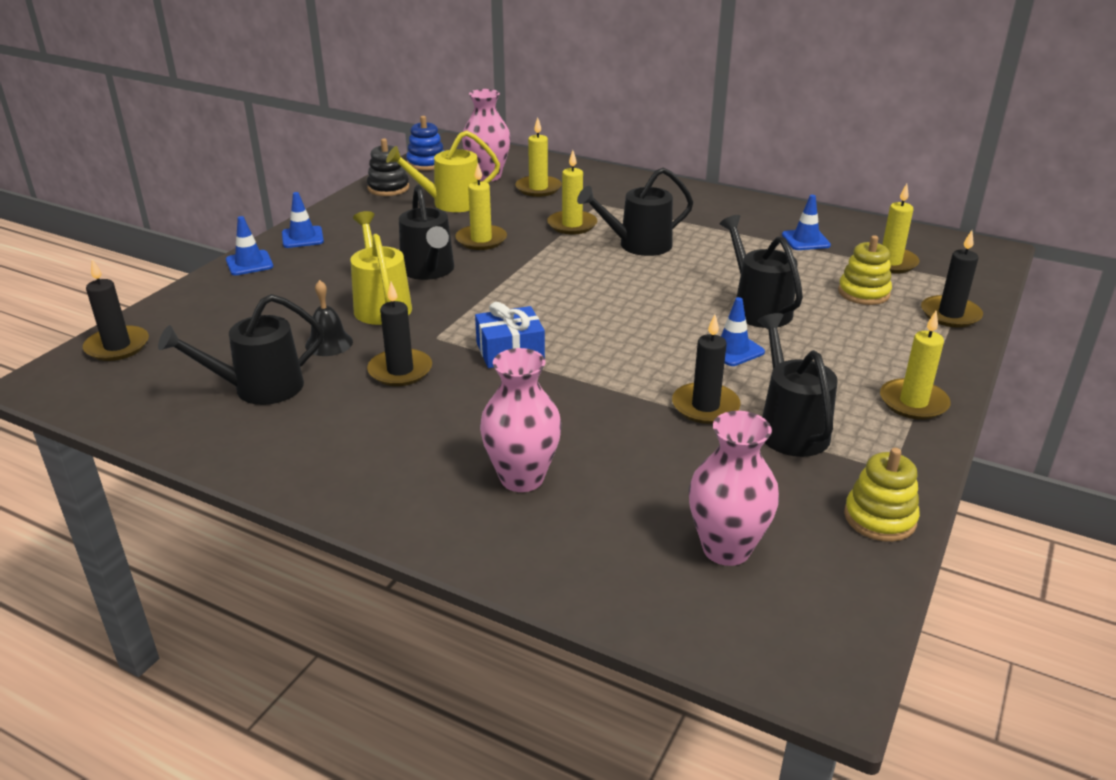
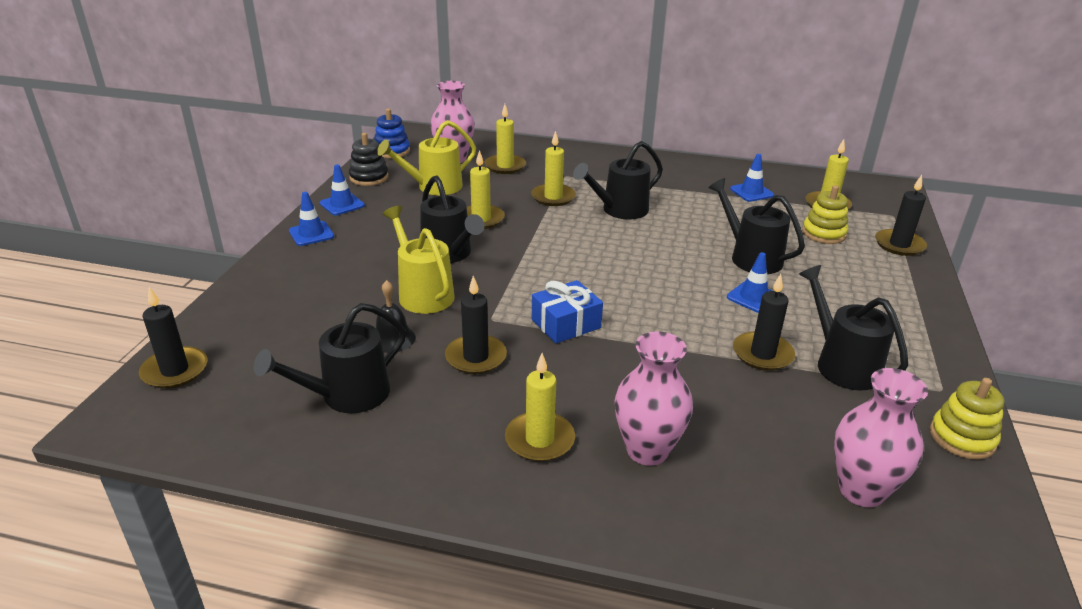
camera: 15 degrees left, 0 degrees up
(249, 263) = (271, 265): blue traffic cone -> blue traffic cone (342, 204)
(913, 402) = (921, 326): yellow candle -> yellow candle (539, 440)

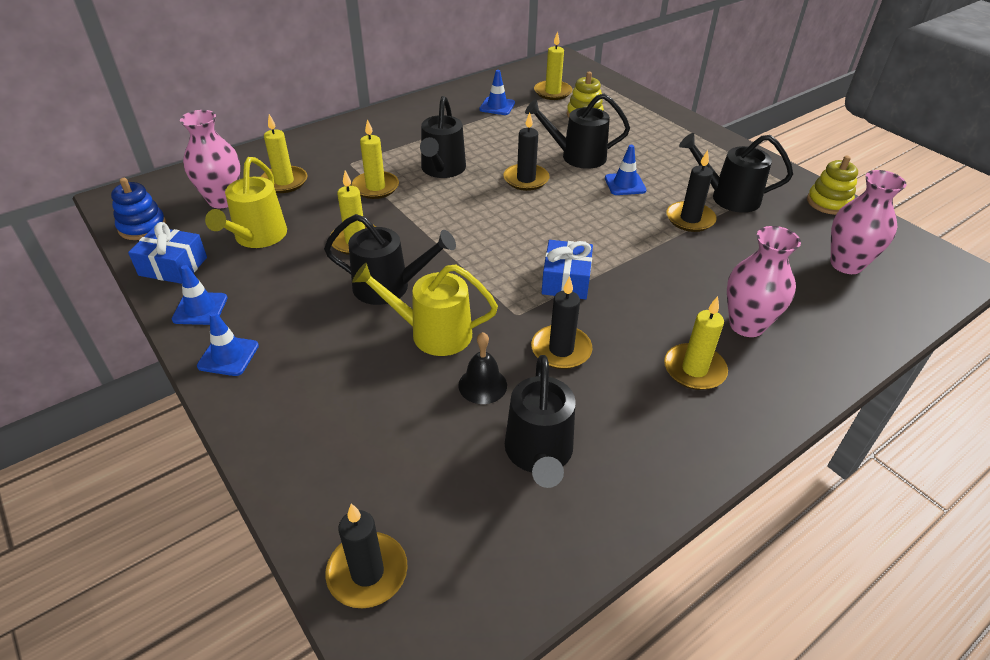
camera: 50 degrees left, 10 degrees up
(369, 178) = (173, 266): black stacking toy -> blue gift
(899, 245) = (630, 100): black candle -> black candle (526, 179)

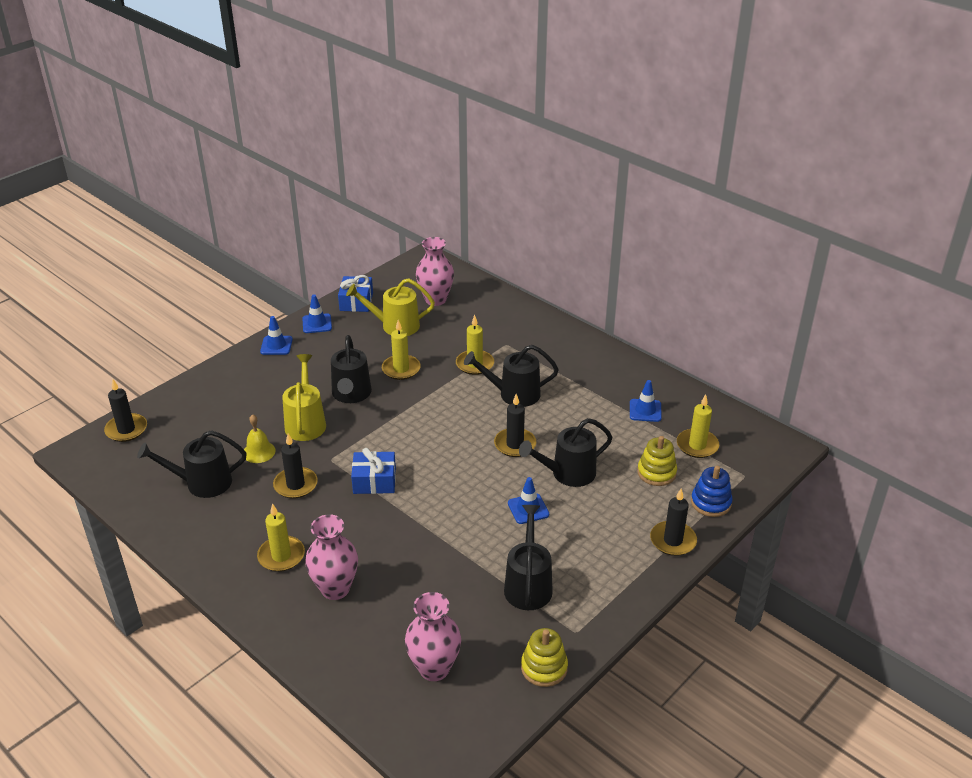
camera: 80 degrees right, 5 degrees down
(142, 227) = (395, 277): blue stacking toy -> blue stacking toy (711, 503)
(284, 182) = (468, 320): yellow candle -> none
(482, 385) = (259, 452): black bell -> yellow bell
(577, 156) = (568, 473): black watering can -> black watering can turned 105 degrees counterclockwise
(690, 219) = (481, 555): black candle -> black candle (673, 540)

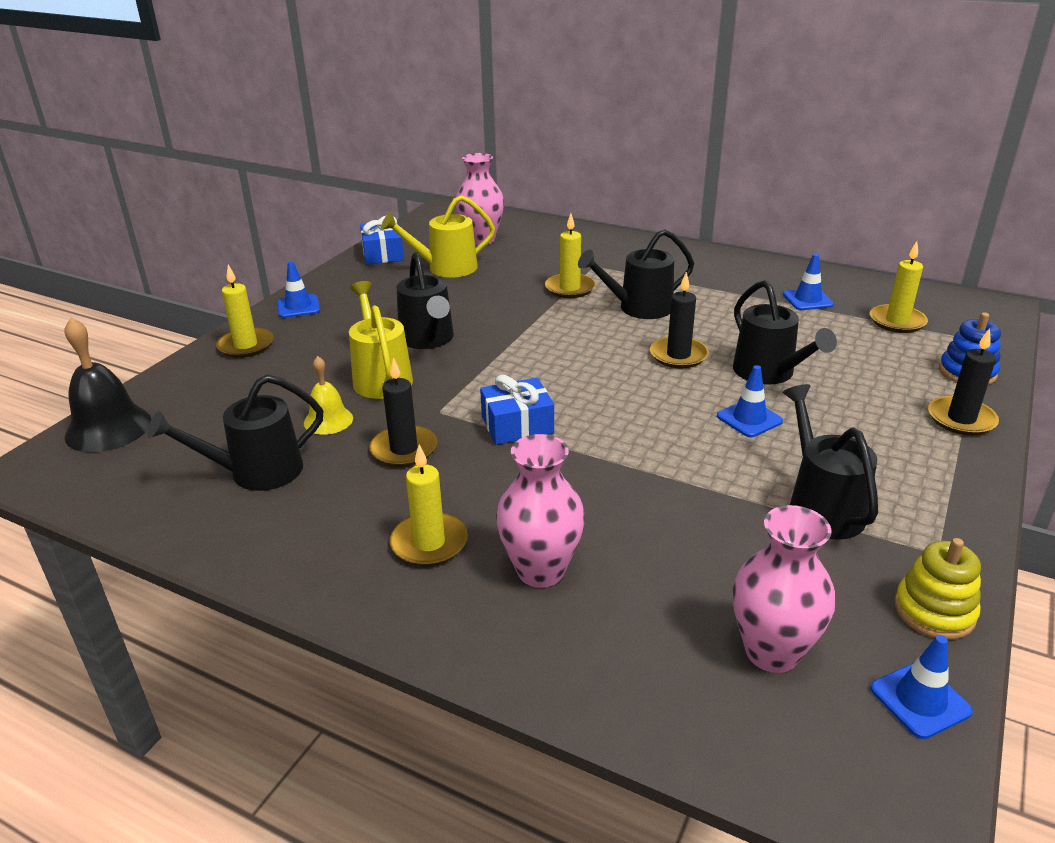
camera: 15 degrees left, 5 degrees down
(126, 429) = (108, 428): black candle -> black bell
(317, 324) = (343, 279): blue traffic cone -> blue traffic cone (920, 700)
(401, 369) = (479, 306): yellow candle -> yellow candle (246, 345)
(568, 473) = (769, 373): black watering can -> black watering can turned 75 degrees counterclockwise
(656, 472) = (875, 354): yellow stacking toy -> none

